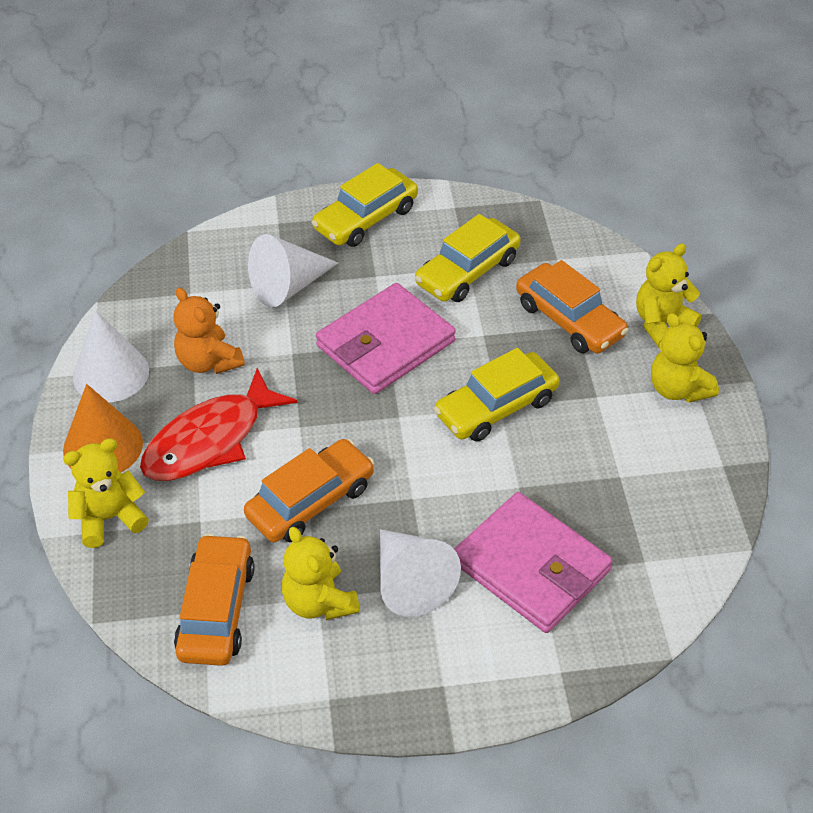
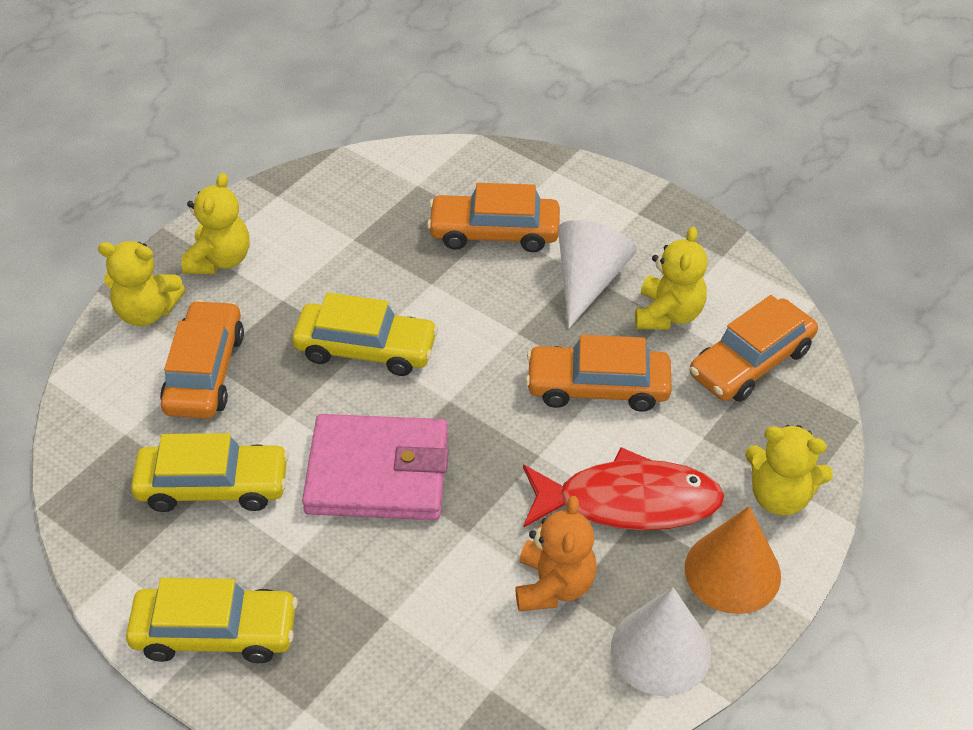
camera: 135 degrees left, 0 degrees up
(288, 286) = (389, 611): white cone -> none
(531, 567) = (494, 232): pink wallet -> orange car

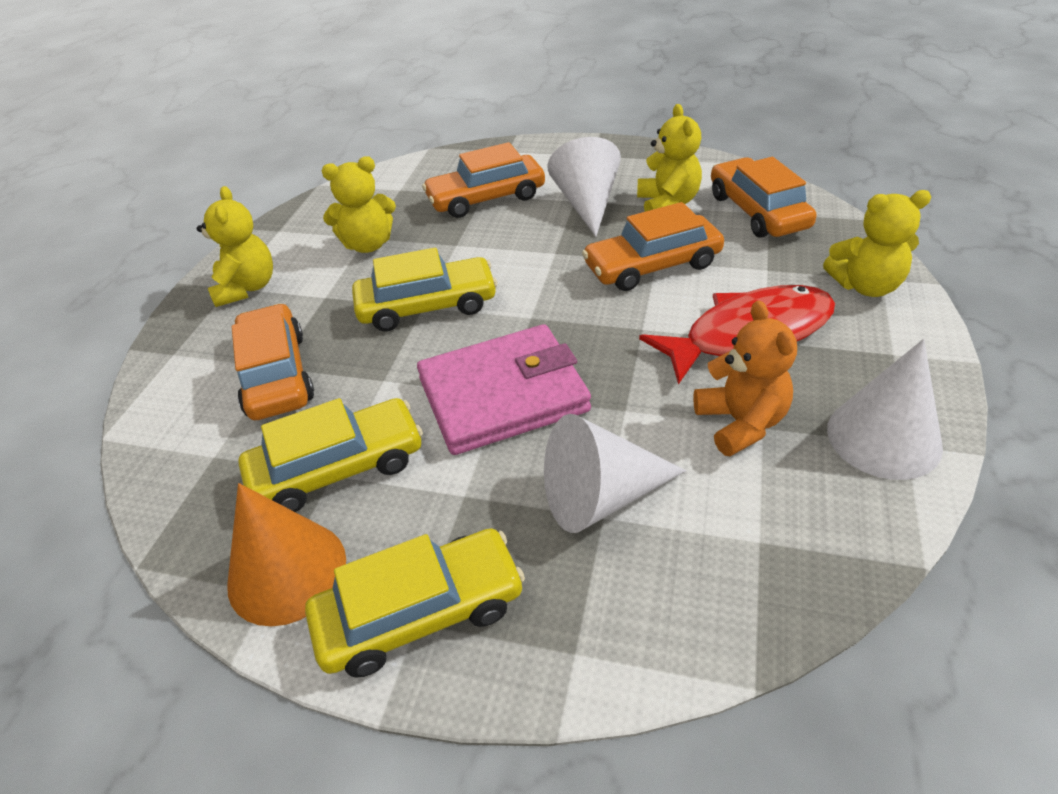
camera: 20 degrees left, 5 degrees down
(147, 312) = (190, 348): yellow teddy bear -> yellow teddy bear (368, 245)
(397, 600) = (600, 496): none -> white cone
(732, 571) = (883, 352): orange cone -> orange cone (287, 571)
(751, 362) = (758, 211): orange car -> orange car turned 135 degrees clockwise

